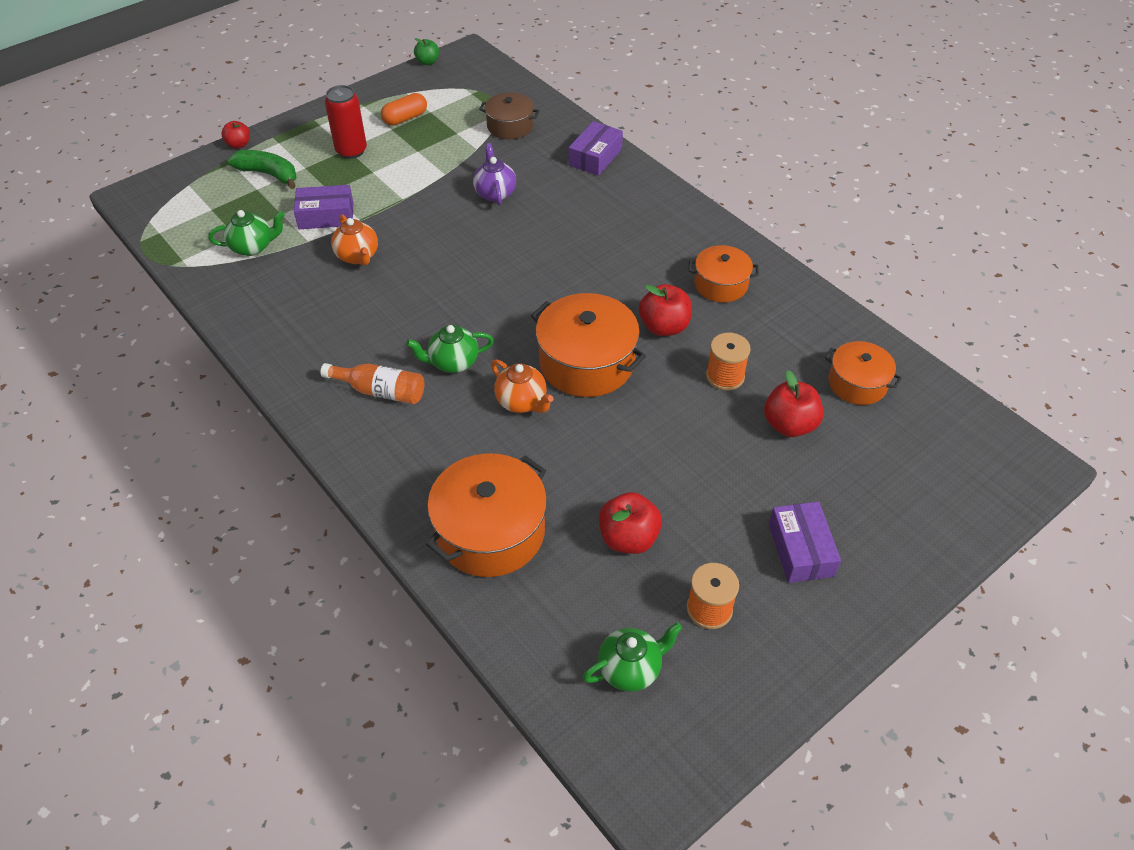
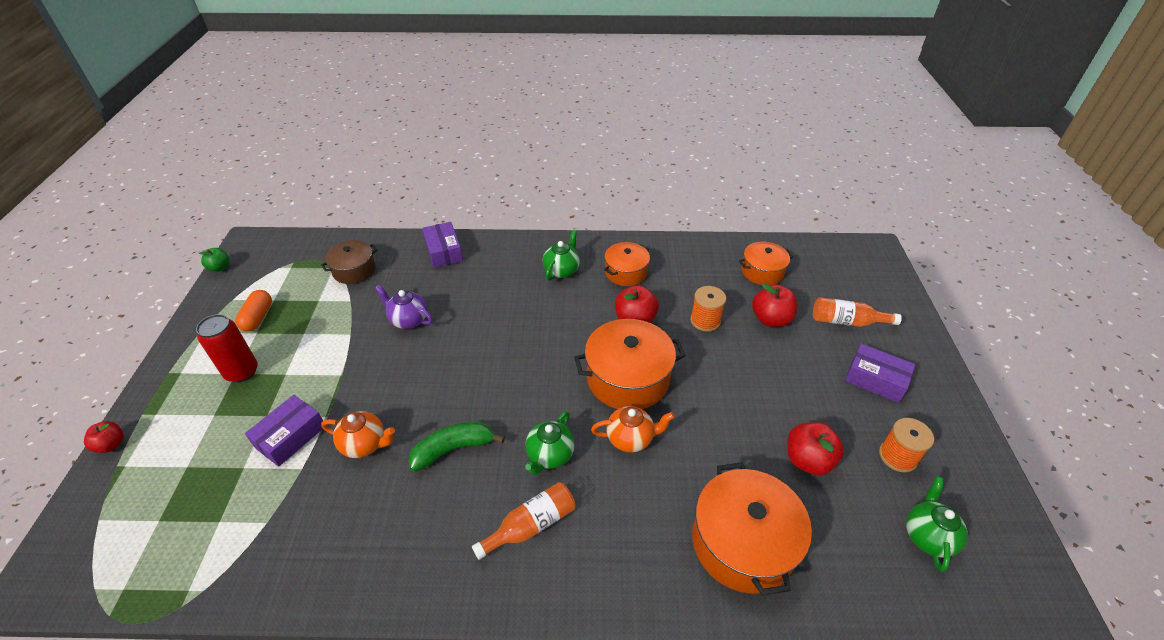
camera: 50 degrees left, 5 degrees down
(253, 247) = (253, 516): green teapot -> green teapot (561, 270)
(268, 174) = (182, 446): green banana -> green banana (453, 449)
(865, 489) = (847, 321): none -> orange bottle

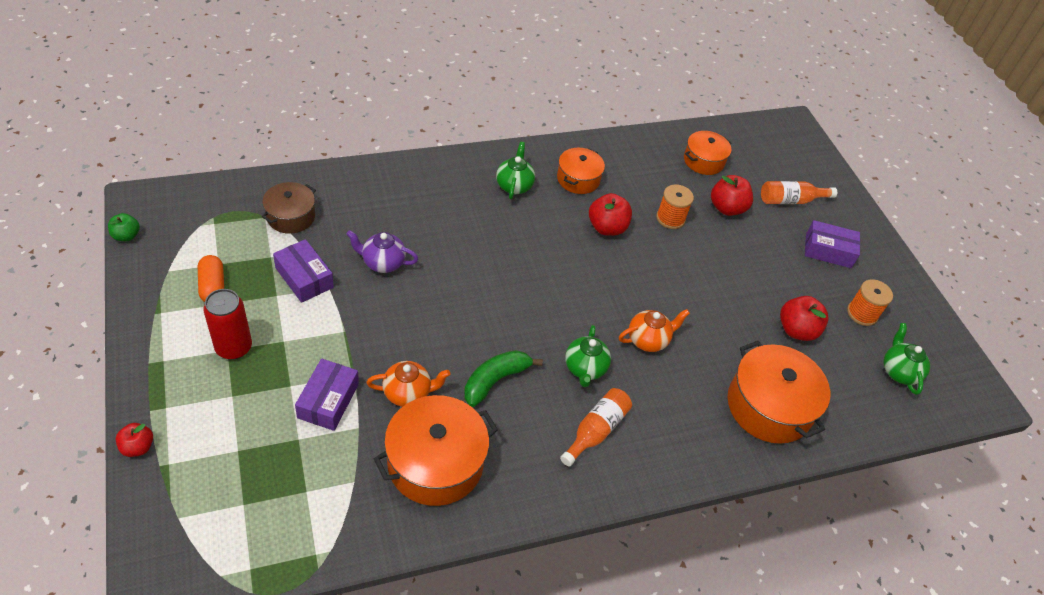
camera: 25 degrees left, 5 degrees up
(443, 251) = (379, 181): purple box -> purple box (304, 278)
(628, 378) = (623, 286): orange pot -> orange pot (435, 463)

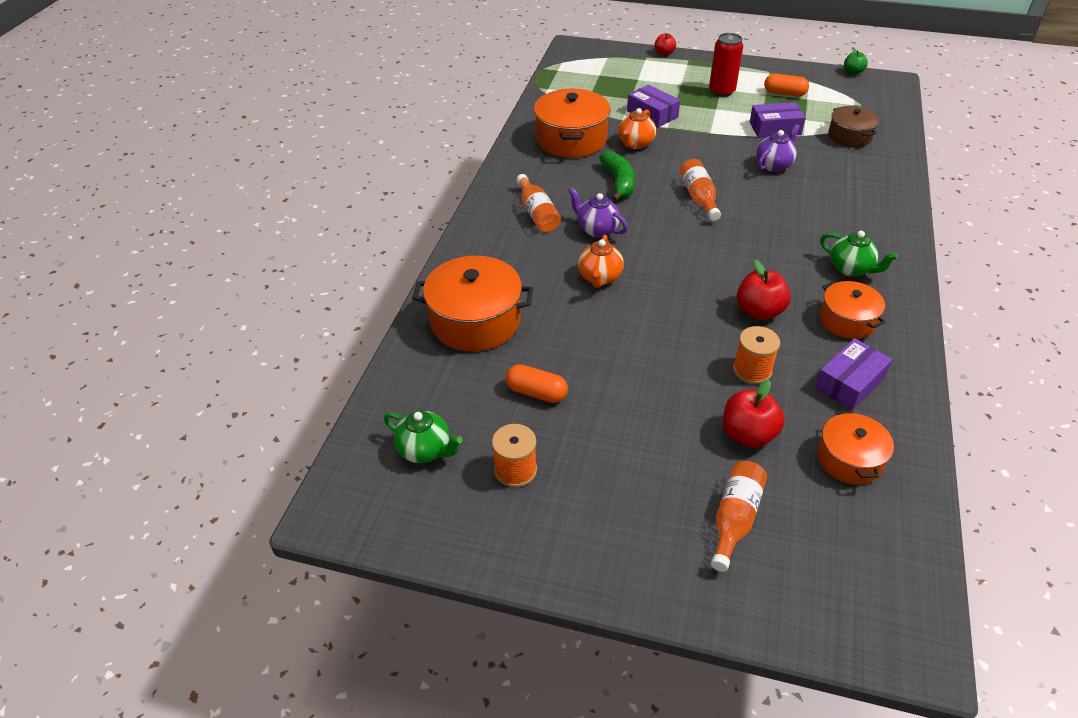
camera: 130 degrees right, 5 degrees down
(478, 306) = (699, 197): none -> orange bottle
(585, 369) = (597, 229): green teapot -> purple teapot
(796, 330) = (536, 392): red apple -> orange capsule
(828, 251) = (625, 502): purple box -> purple box (850, 383)

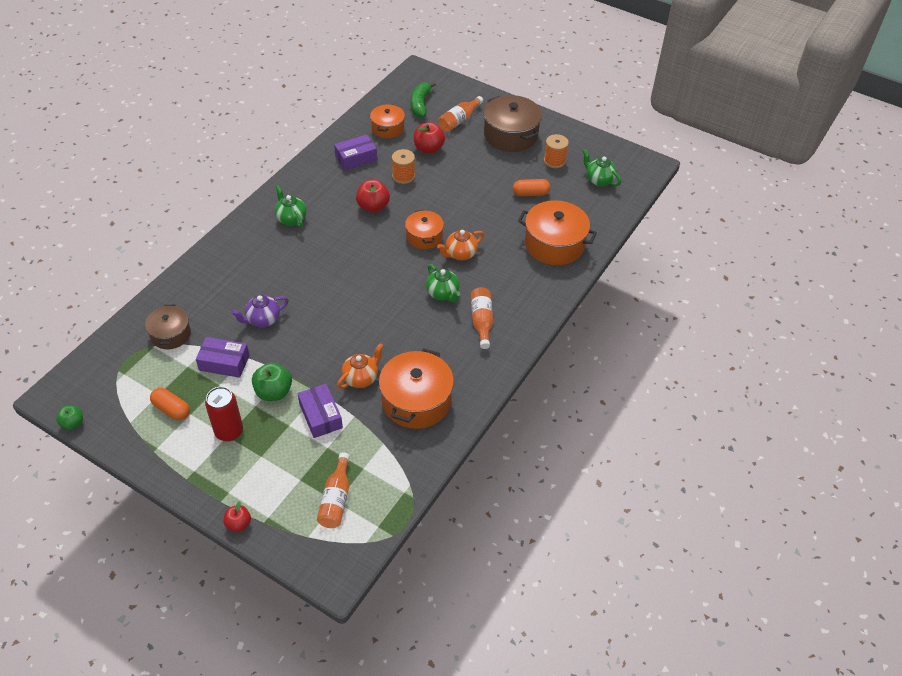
camera: 165 degrees left, 5 degrees up
(536, 392) = (530, 193): orange capsule -> orange capsule turned 45 degrees counterclockwise
(597, 229) = (443, 294): purple teapot -> green teapot
(600, 278) = (460, 254): orange teapot -> orange teapot turned 150 degrees counterclockwise
(618, 182) = (401, 335): green banana -> green banana (420, 104)
(618, 510) = (510, 135): none -> brown pot
(699, 197) = (348, 303): orange bottle -> orange bottle (336, 499)
(708, 119) = (274, 392): none -> green apple
(847, 320) = (325, 189): orange pot -> orange pot (424, 237)

